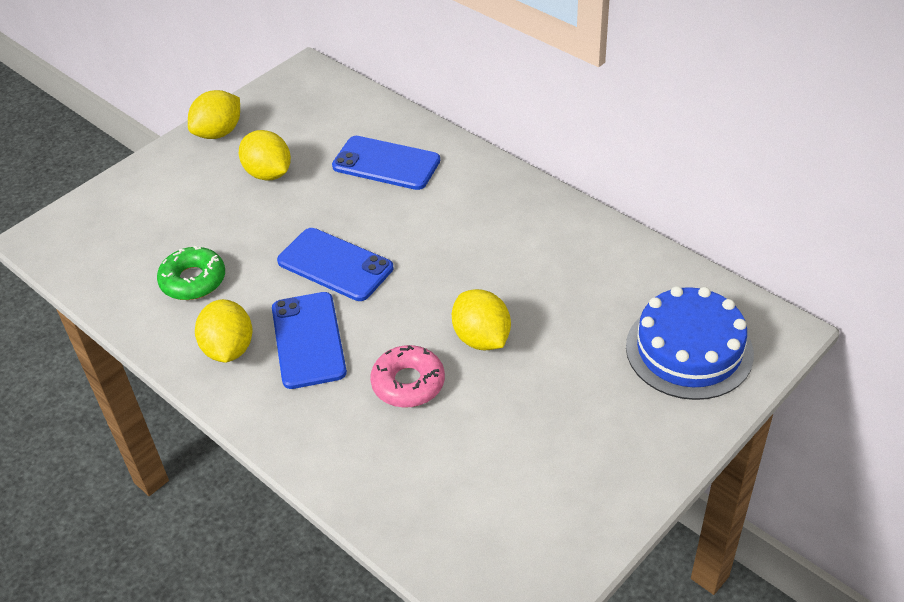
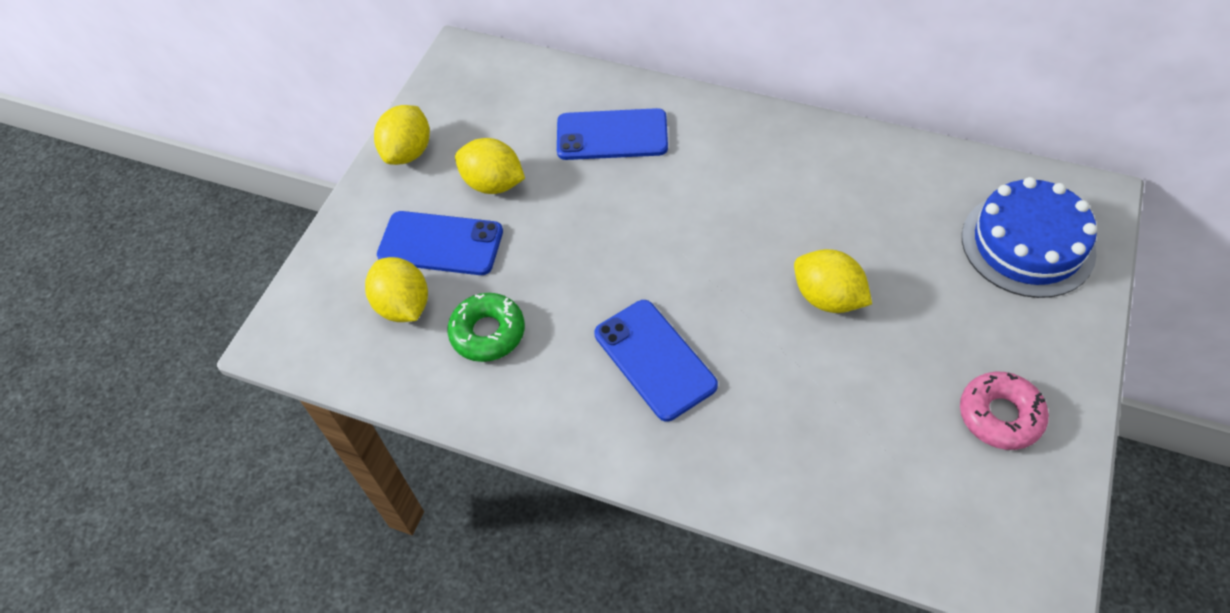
camera: 20 degrees left, 10 degrees up
(229, 349) = (576, 398): yellow lemon -> yellow lemon (403, 306)
(335, 265) = (629, 265): blue phone -> blue phone (440, 244)
(408, 383) = (786, 372): pink donut -> pink donut (1000, 415)

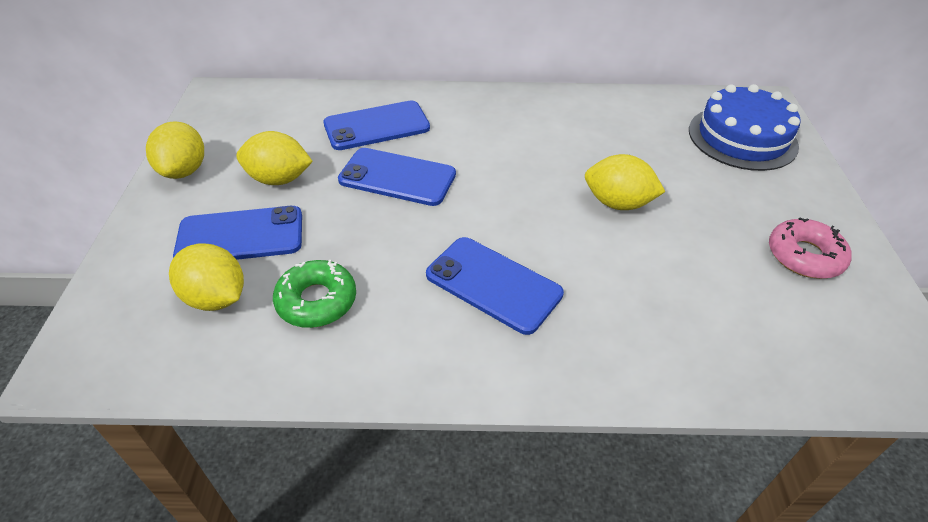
camera: 25 degrees left, 10 degrees down
(609, 209) = (397, 177): none -> blue phone

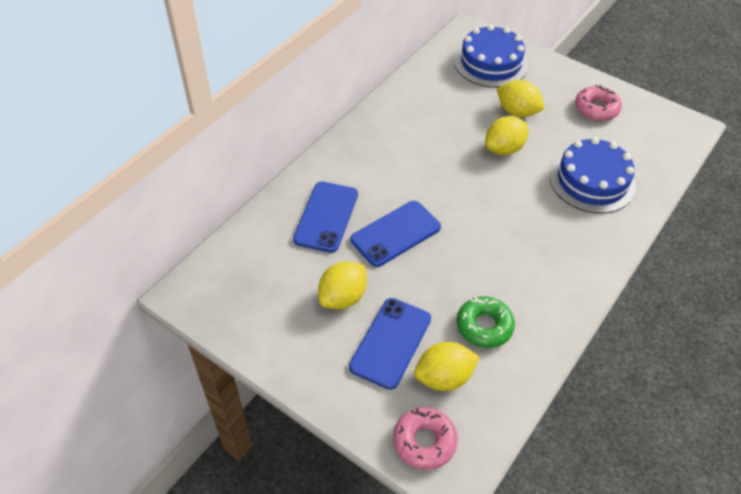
camera: 55 degrees left, 5 degrees up
(113, 319) = (424, 441): none -> pink donut
(184, 170) = (282, 351): yellow lemon -> yellow lemon (517, 112)
(493, 284) = (529, 239): blue phone -> none
(663, 305) = (592, 181): none -> blue cake

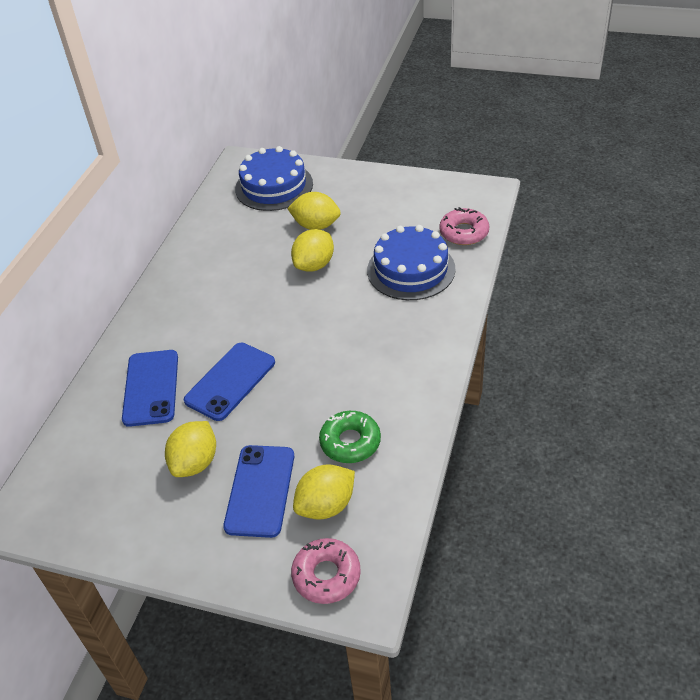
camera: 15 degrees left, 5 degrees down
(596, 108) = (392, 200): pink donut -> pink donut (464, 232)

